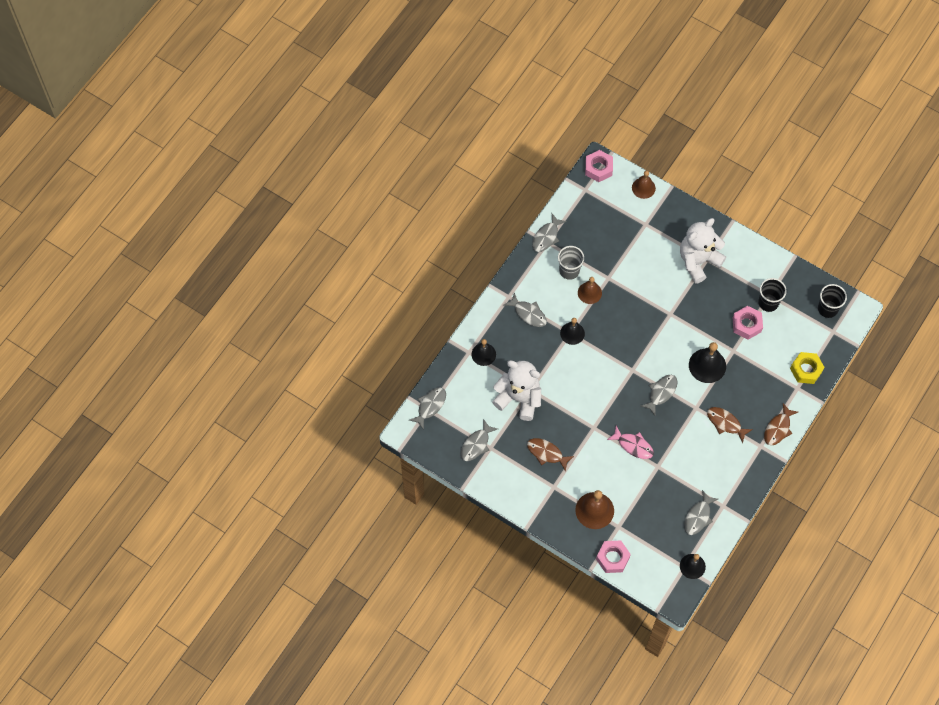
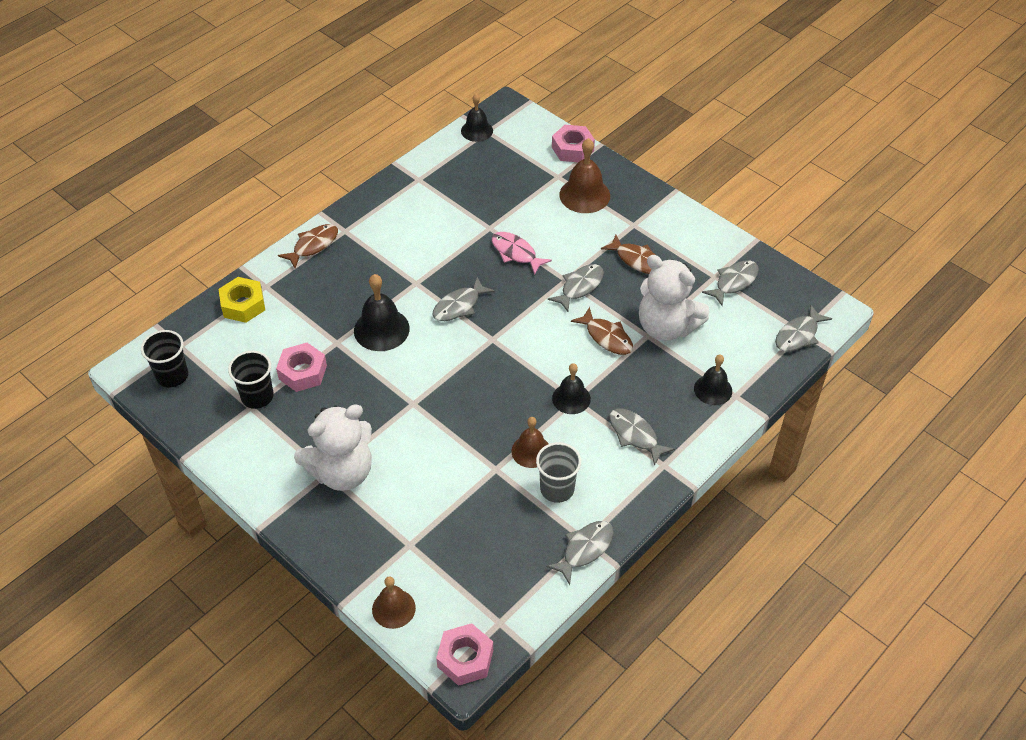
camera: 170 degrees left, 15 degrees down
(698, 517) = (453, 173): grey fish -> grey fish (580, 287)
(725, 423) = (382, 260): brown fish -> brown fish (607, 337)

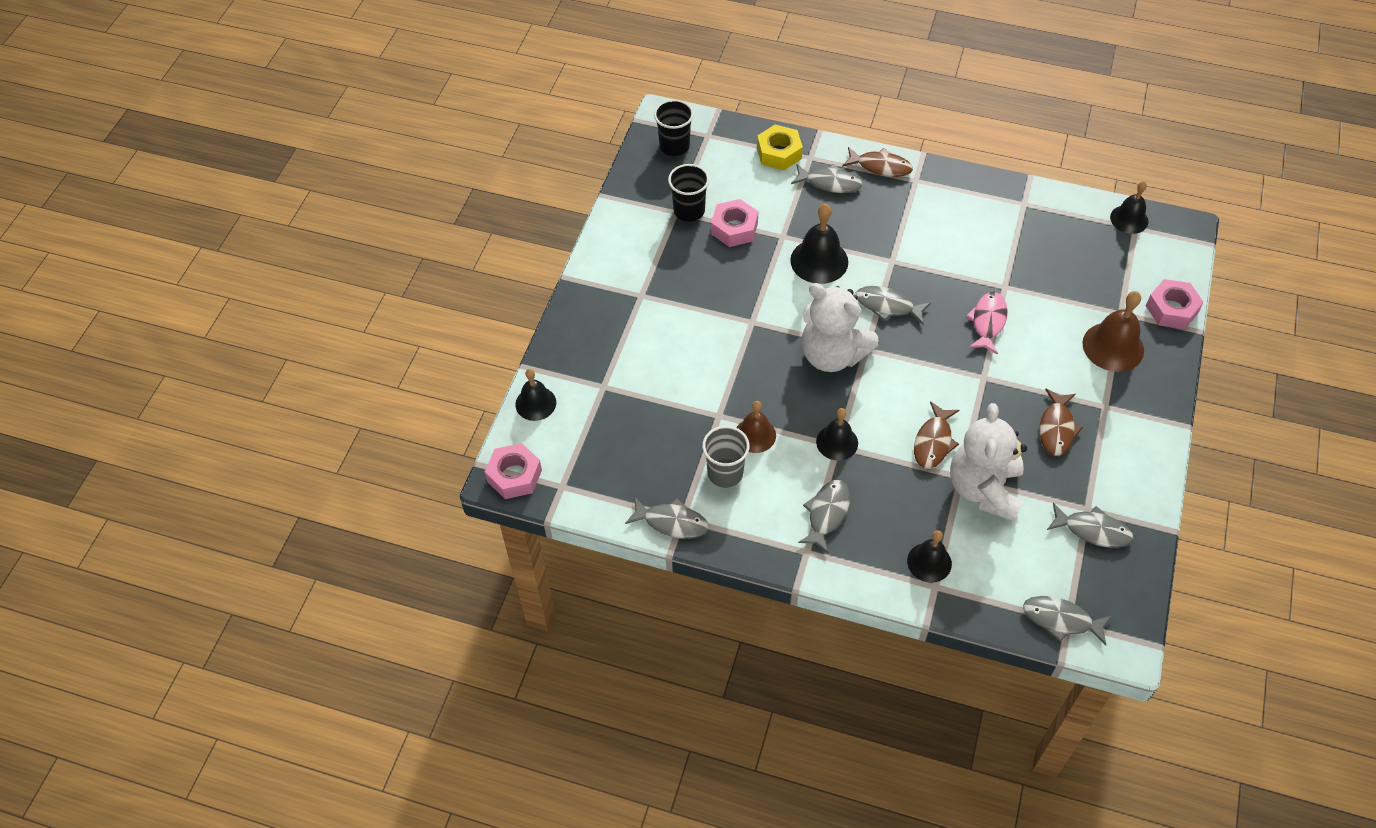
camera: 65 degrees right, 5 degrees up
(342, 472) = (648, 305): white teddy bear -> white teddy bear (832, 355)
(393, 608) = (535, 403): brown bell -> black bell
(580, 287) = (983, 393): grey fish -> grey fish (830, 183)

